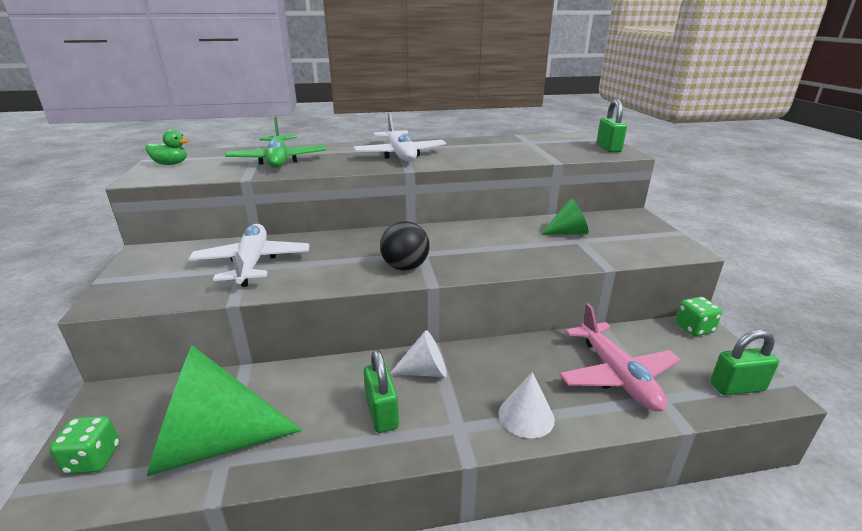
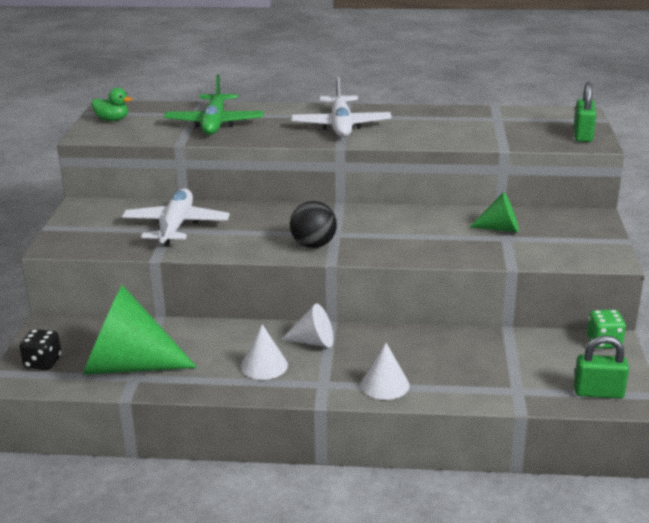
camera: 15 degrees right, 0 degrees up
(93, 459) = (43, 363): green dice -> black dice
(382, 413) = (264, 365): green padlock -> white cone
(617, 376) = (489, 369): pink plane -> none

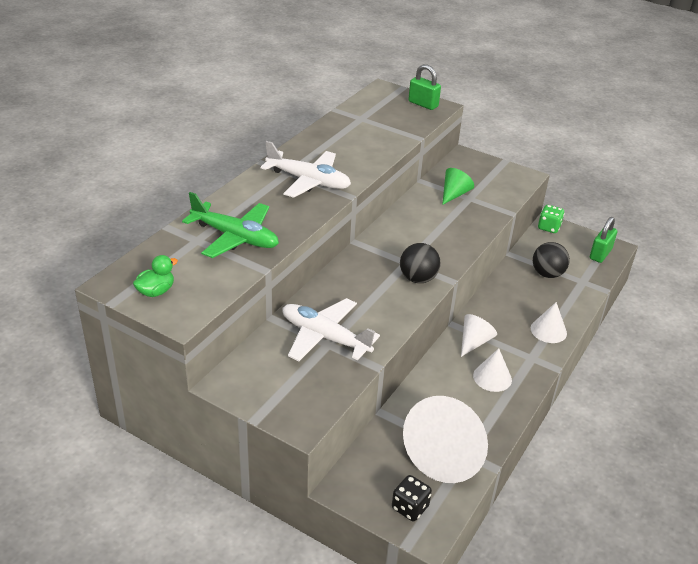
camera: 65 degrees left, 10 degrees up
(127, 366) = (448, 453): green cone -> white cone
(499, 361) = (547, 274): none -> black ball

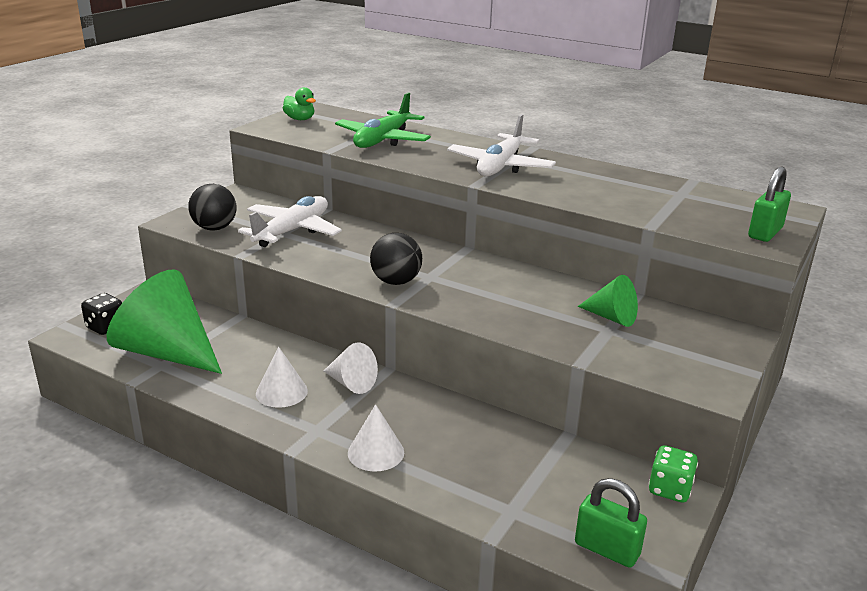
camera: 90 degrees right, 10 degrees down
(448, 453) = (167, 352): white cone -> green cone
(547, 274) = (522, 469): black ball -> black ball (214, 228)

